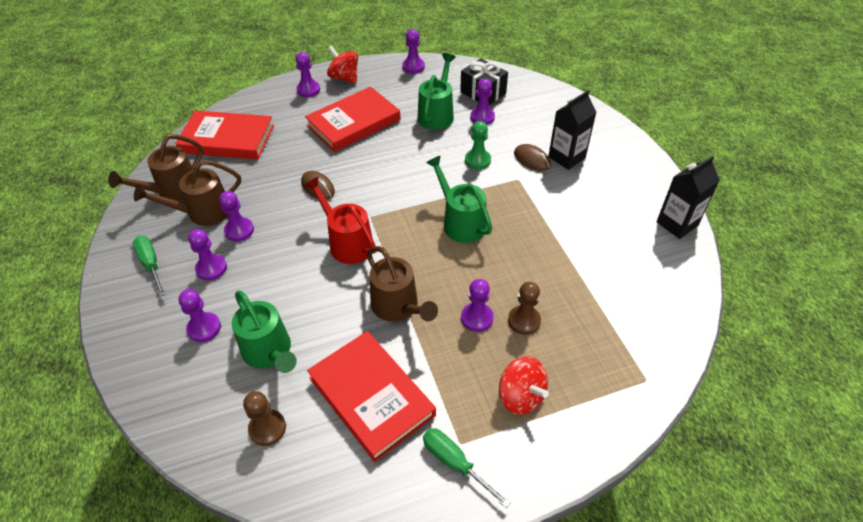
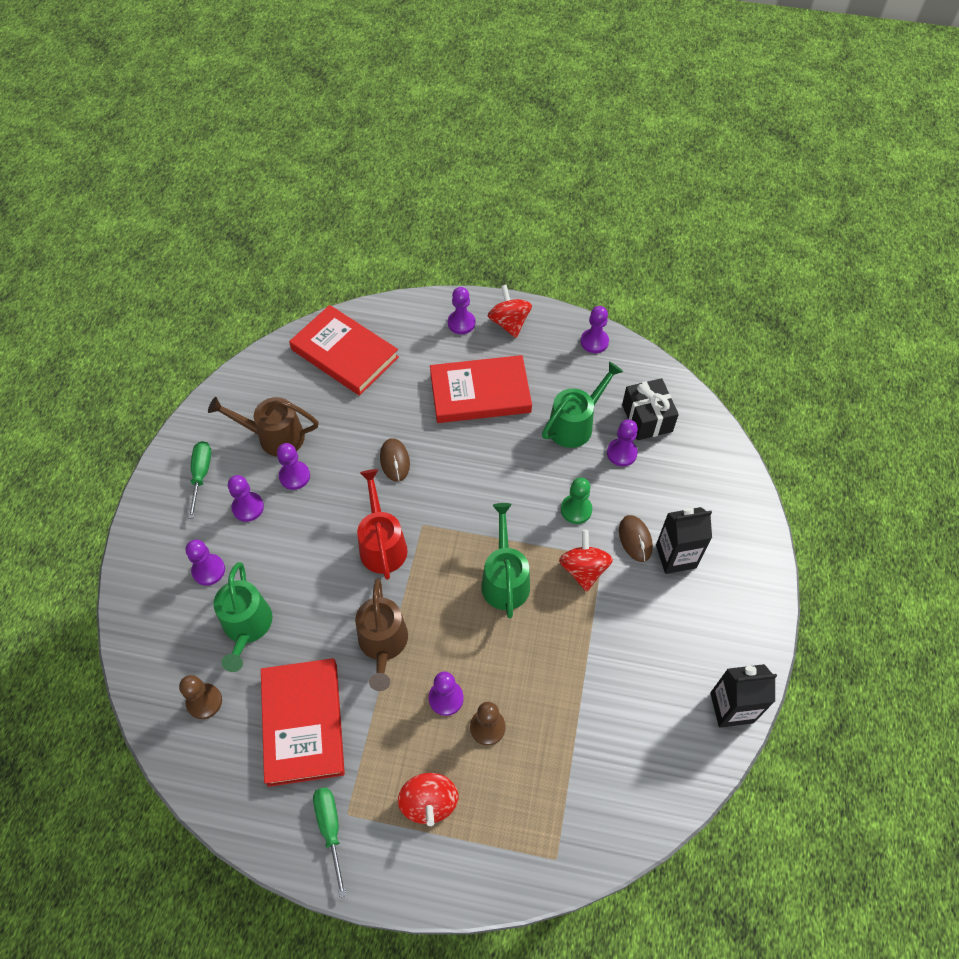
camera: 30 degrees right, 10 degrees up
(173, 190) = (262, 395): brown watering can -> none
(512, 191) = (583, 569): none -> red spinning top

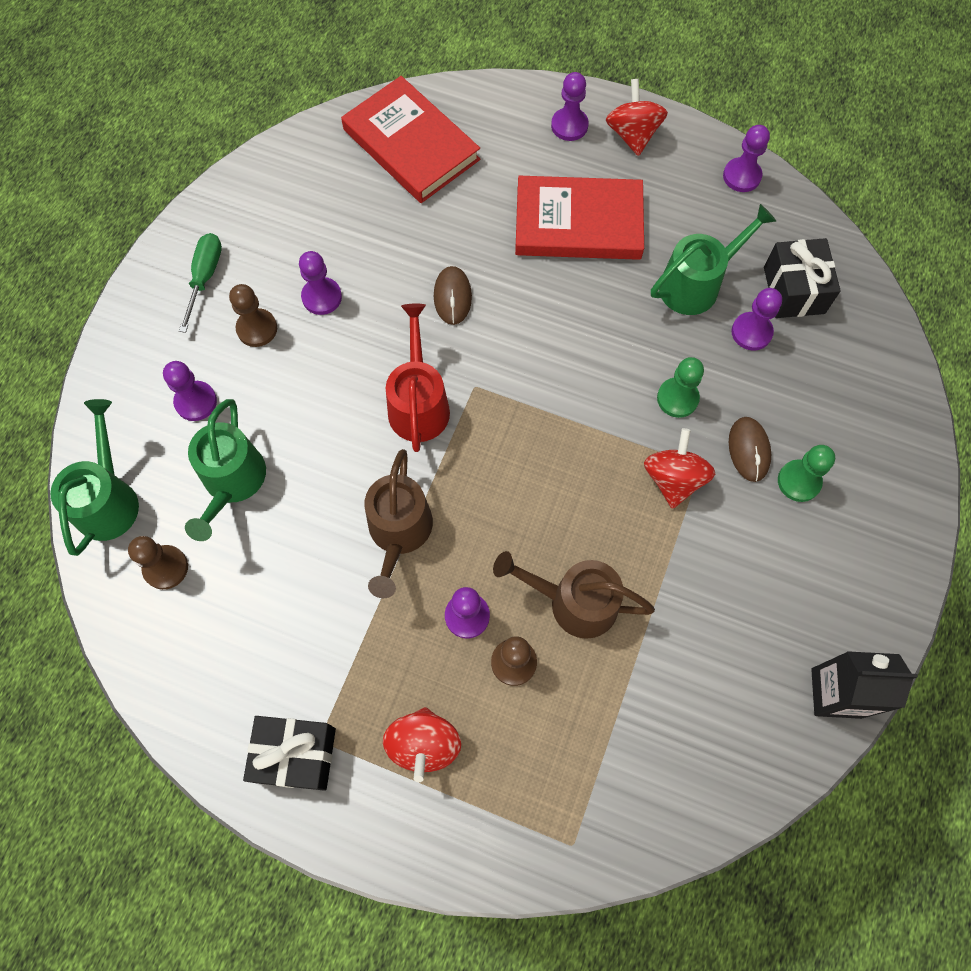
camera: 10 degrees right, 10 degrees up
(248, 507) = (257, 329): purple pawn -> brown pawn
(274, 437) = (304, 242): brown watering can -> brown watering can (573, 602)
(303, 723) = (283, 616): red book -> none
(330, 829) = (296, 755): green screwdriver -> black gift
(505, 579) = (568, 474): green watering can -> green watering can (109, 499)
(676, 556) = (799, 481): black carton -> green pawn

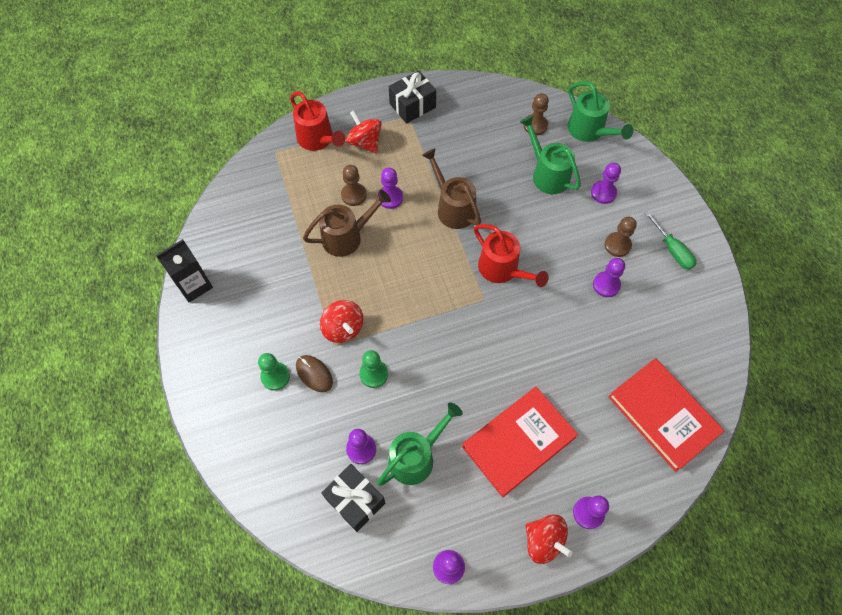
camera: 140 degrees right, 5 degrees down
(411, 145) = (663, 415): red book -> red book turned 45 degrees clockwise
(452, 297) = (542, 338): brown mouse -> none
(489, 811) = (318, 140): none -> red watering can
(696, 284) = (416, 456): green watering can -> green watering can turned 150 degrees counterclockwise

